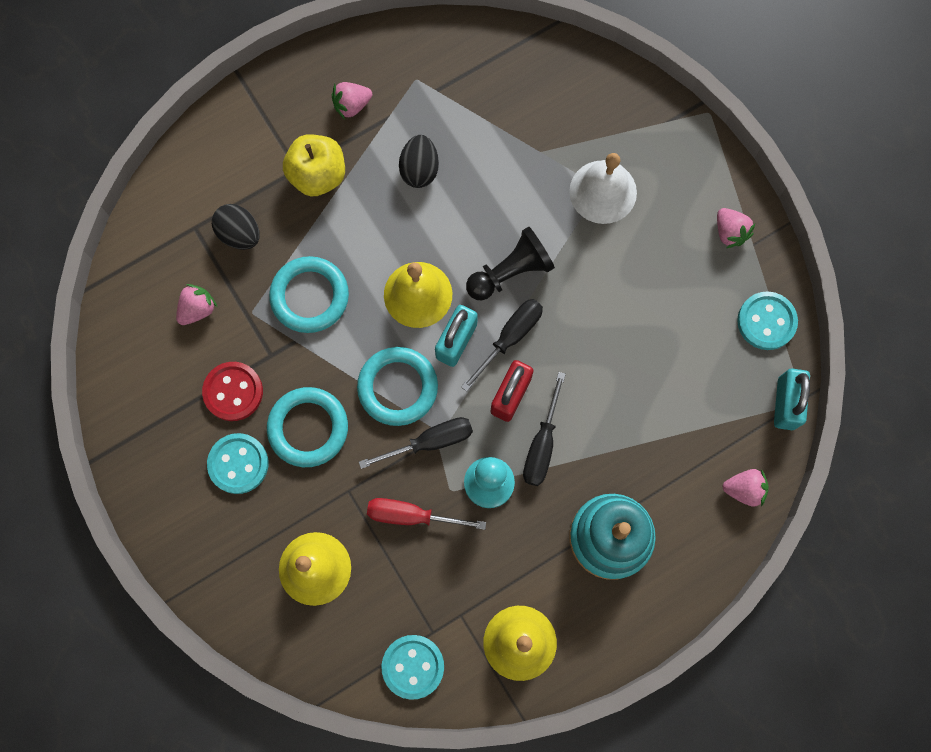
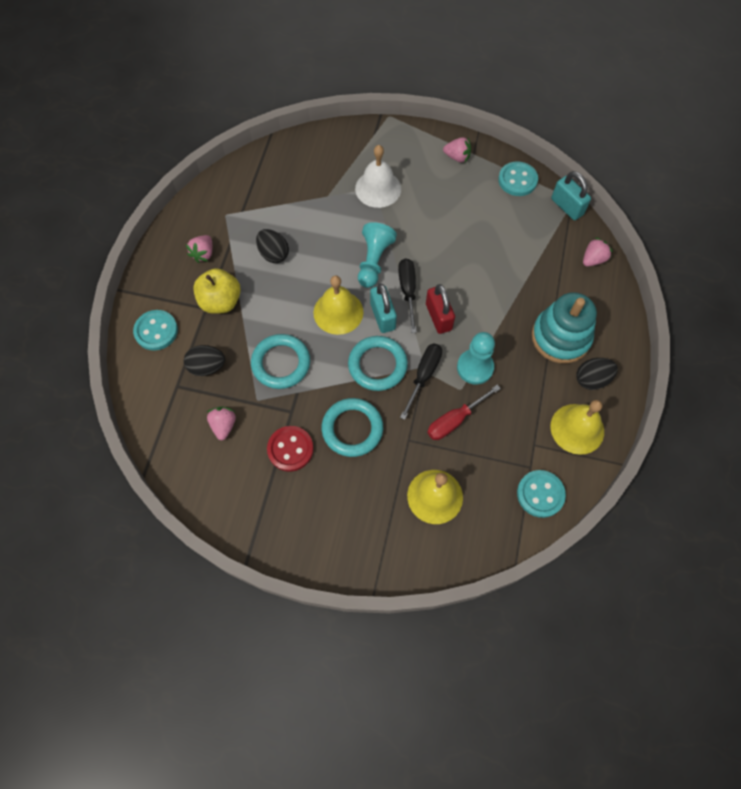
camera: 45 degrees left, 10 degrees down
(238, 464) = (334, 483): turquoise button -> turquoise button (156, 331)
(510, 272) = (374, 261): black pawn -> turquoise pawn
(542, 444) = (480, 326): black screwdriver -> none
(592, 610) = (592, 379): none -> black egg

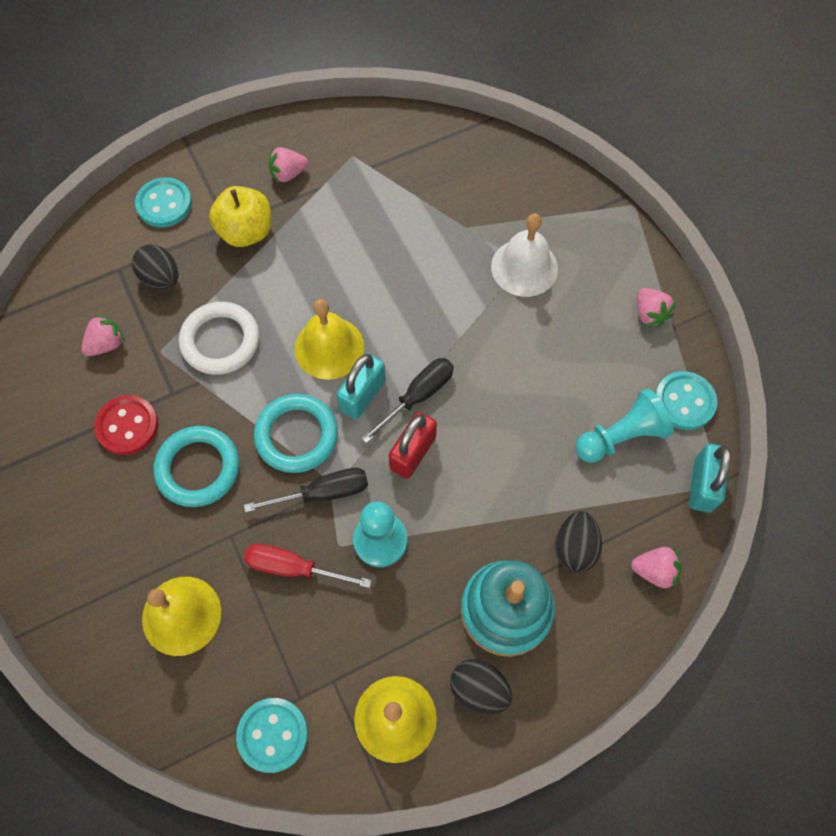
camera: 50 degrees right, 0 degrees up
(274, 254) = (346, 234): black egg -> black egg (574, 548)
(281, 363) = (220, 341): turquoise ring -> white ring
(374, 261) = (425, 334): turquoise pawn -> turquoise pawn (621, 436)

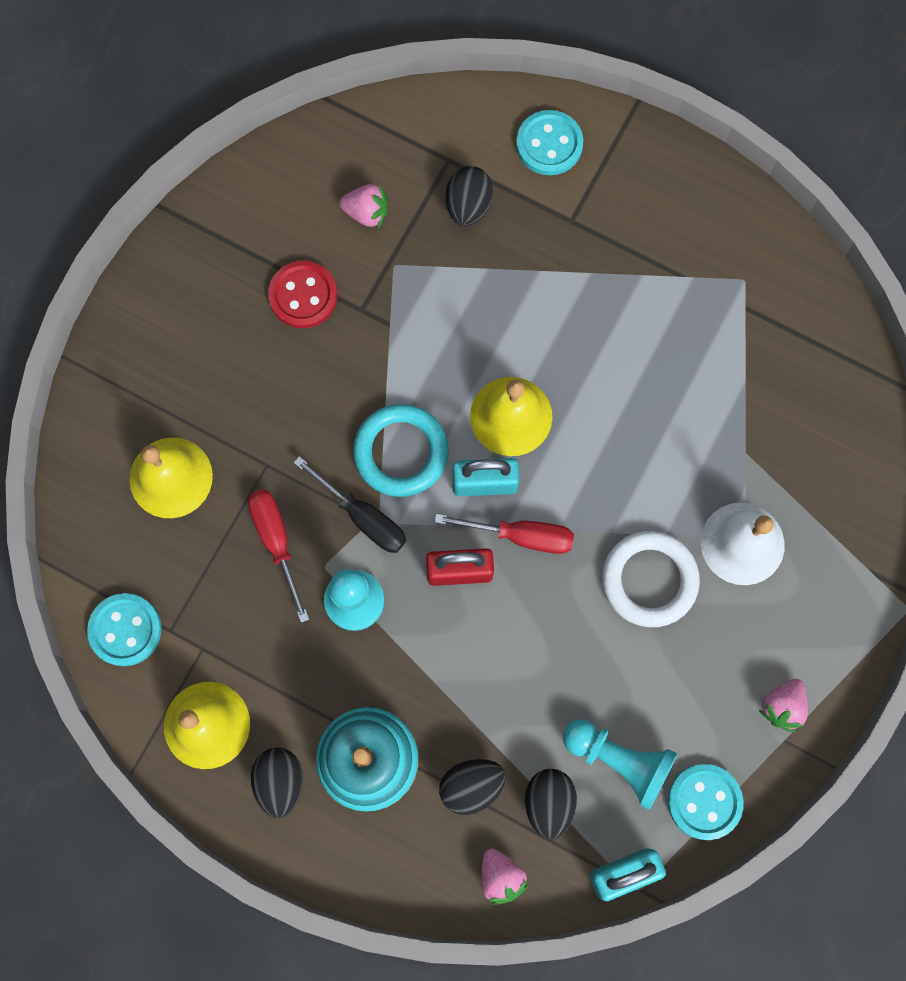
camera: 55 degrees right, 10 degrees up
(198, 468) = (308, 389): turquoise ring -> none
(220, 341) = (444, 311): white ring -> white ring (649, 580)
(246, 232) = (577, 244): yellow apple -> none
(288, 174) = (674, 233): pink strawberry -> none
(418, 396) = (521, 536): black screwdriver -> red screwdriver
(621, 502) = (549, 802): none -> black egg

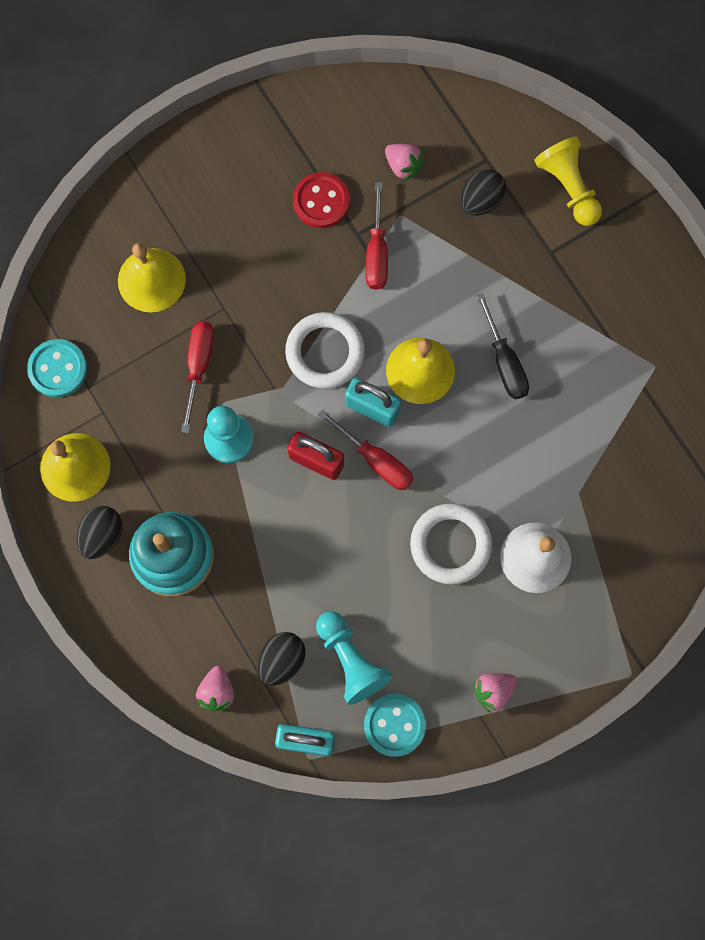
camera: 30 degrees right, 0 degrees up
(363, 517) = (270, 383): black screwdriver -> black screwdriver (504, 362)
(393, 318) = (377, 253): none -> red screwdriver
(401, 452) = (325, 352): turquoise ring -> white ring
(471, 786) = (234, 616): black egg -> none
(549, 144) = (568, 187): turquoise button -> yellow pawn

